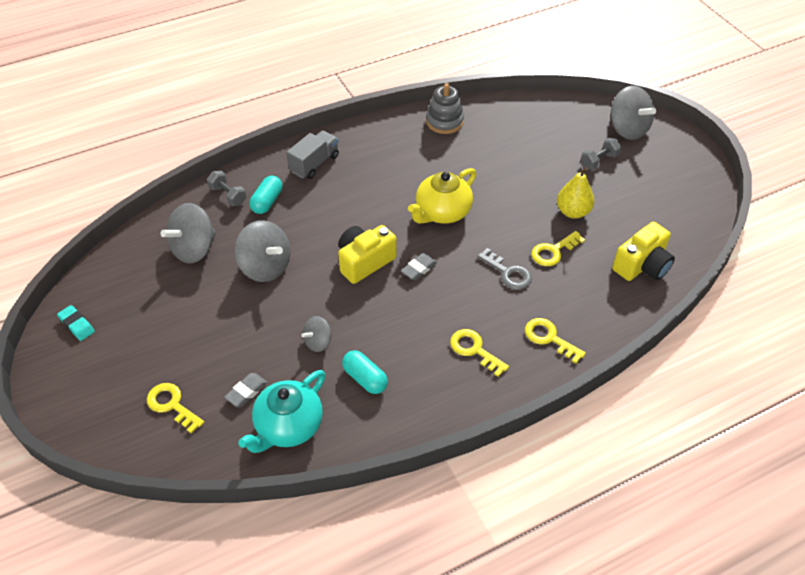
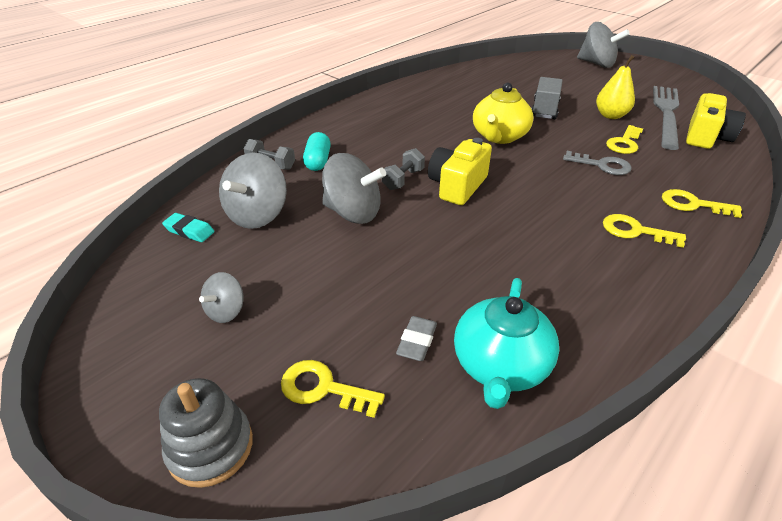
camera: 20 degrees left, 10 degrees down
(77, 325) = (131, 328): turquoise eraser -> turquoise eraser (189, 231)
(314, 164) = (347, 126): grey truck -> grey truck (544, 110)
(318, 342) = (465, 266): grey spinning top -> grey spinning top (226, 311)
(365, 378) = (548, 287): turquoise capsule -> none
(419, 269) = (516, 180): grey eraser -> none
(444, 122) = (446, 82): grey stacking toy -> grey stacking toy (210, 447)
(599, 161) = (596, 83): grey dumbbell -> grey dumbbell (403, 179)
(632, 224) = (666, 113): none -> grey fork

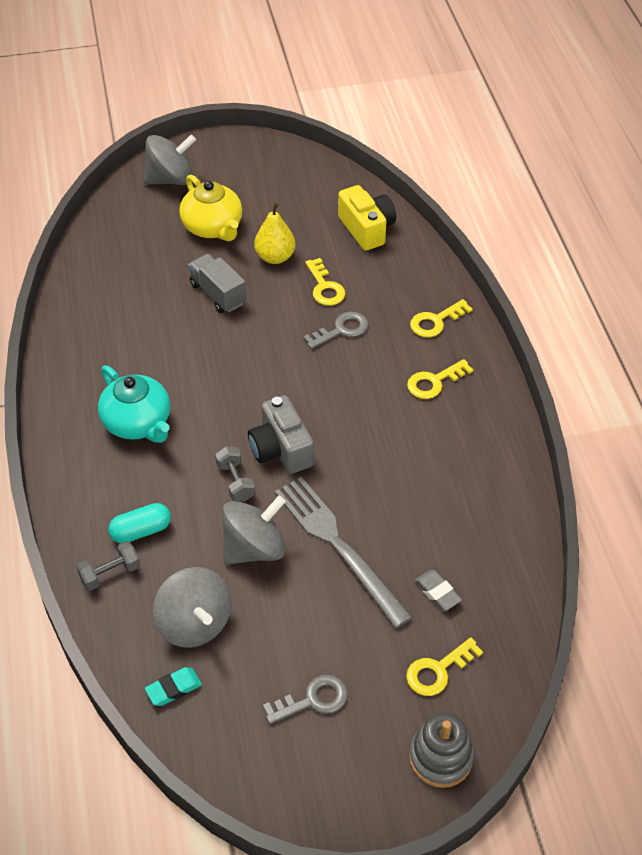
camera: 55 degrees left, 10 degrees up
(226, 311) = (313, 700): grey spinning top -> grey key
(318, 161) = (141, 531): turquoise capsule -> turquoise capsule turned 60 degrees counterclockwise
(457, 186) = (281, 449): yellow camera -> grey camera
(499, 136) = (231, 363): yellow teapot -> yellow teapot (213, 227)
(500, 366) = (492, 559): turquoise teapot -> turquoise teapot (138, 423)
(666, 113) = (309, 218): grey fork -> grey fork (338, 546)

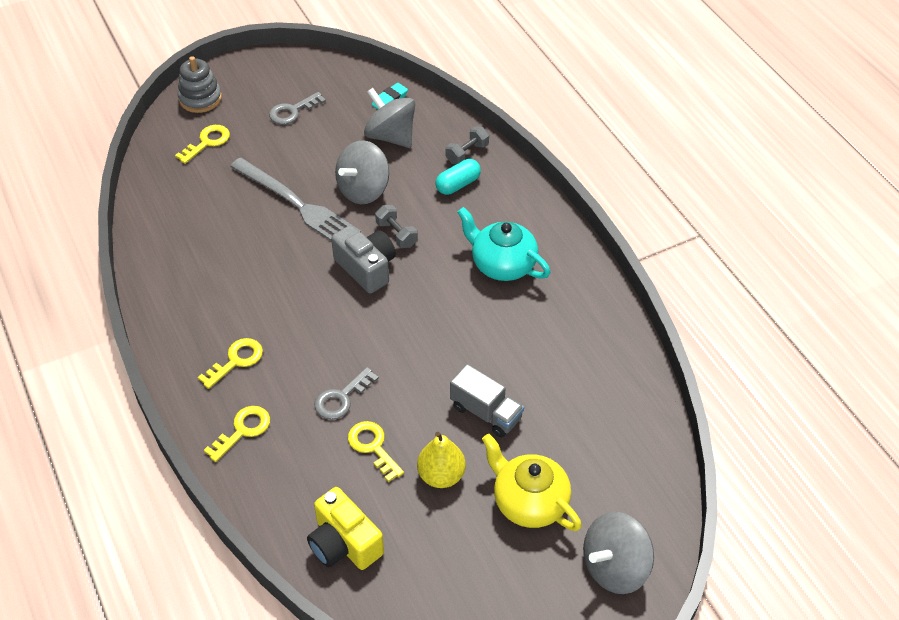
camera: 165 degrees right, 0 degrees up
(437, 592) = (213, 188): grey eraser -> none

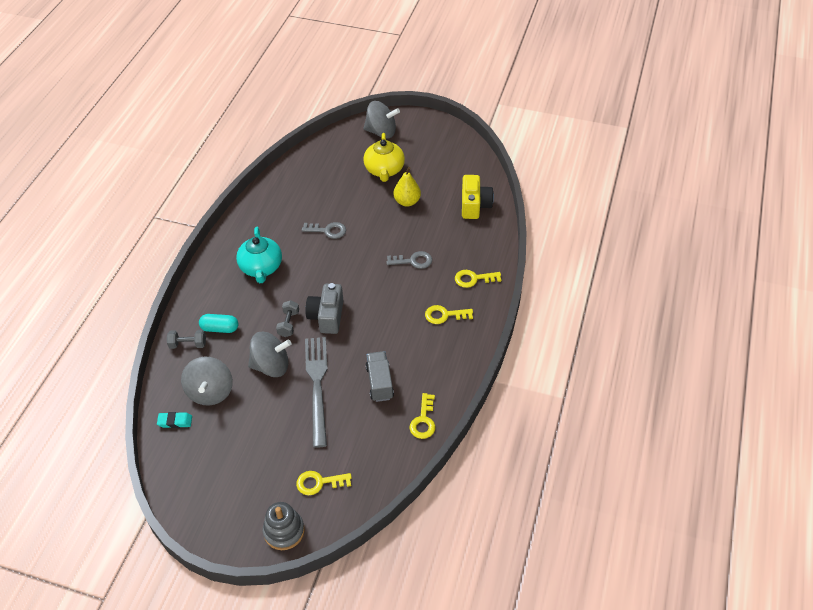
camera: 135 degrees left, 0 degrees up
(292, 111) = (240, 464): grey key -> grey key (328, 230)
(373, 447) = (422, 231): yellow key -> yellow key (423, 420)
(486, 412) = (358, 211): grey truck -> grey truck (379, 382)

